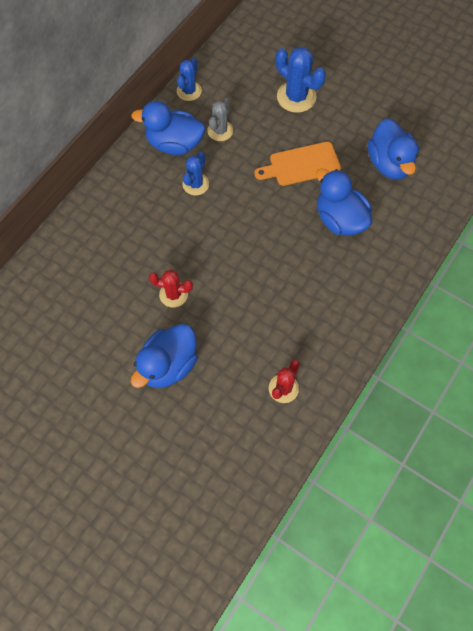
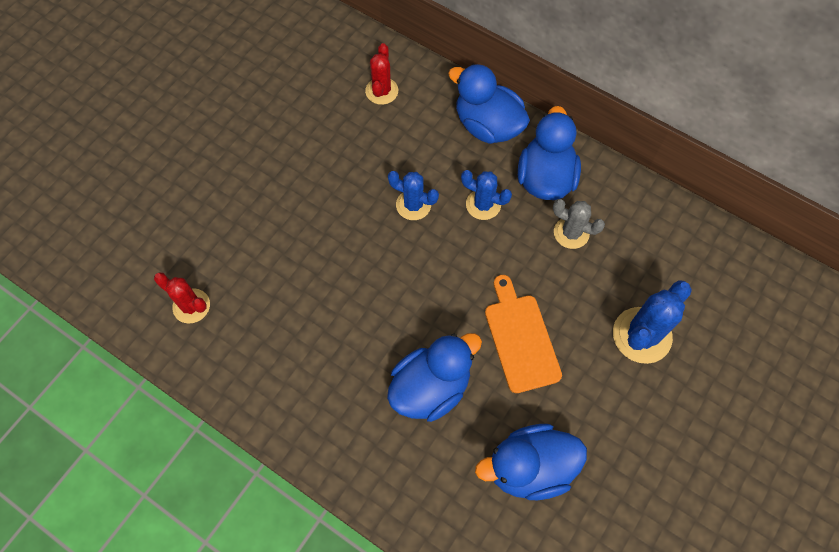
camera: 90 degrees right, 0 degrees up
(168, 365) = (234, 181): blue duck -> blue duck (487, 125)
(173, 294) = (325, 184): red cactus -> red cactus (381, 91)
(189, 91) = (635, 193): blue cactus -> blue cactus (413, 205)

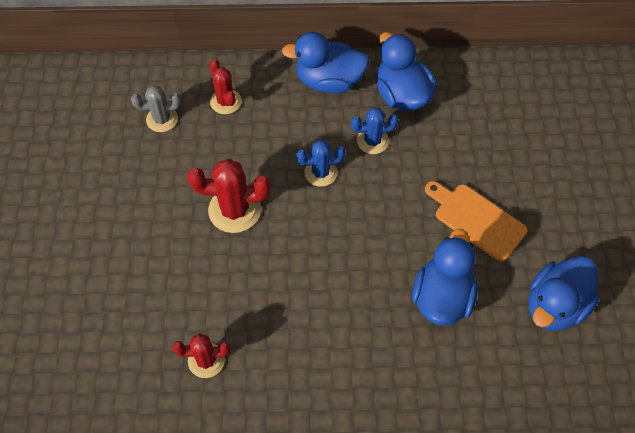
camera: 35 degrees left, 5 degrees down
(314, 192) = (234, 210): none -> red cactus
(571, 233) = (451, 123): grey cactus -> grey cactus (162, 119)
(642, 335) = (555, 164): blue cactus -> none

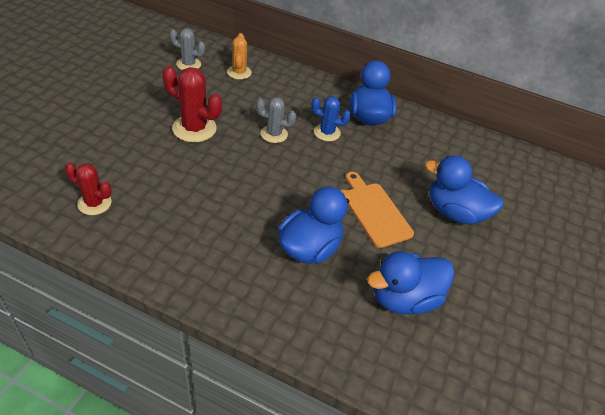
camera: 20 degrees right, 15 degrees down
(225, 101) = (239, 72): red cactus -> orange cactus
(320, 172) = (274, 134): blue cactus -> grey cactus
(329, 81) = (320, 90): blue duck -> blue duck (455, 212)

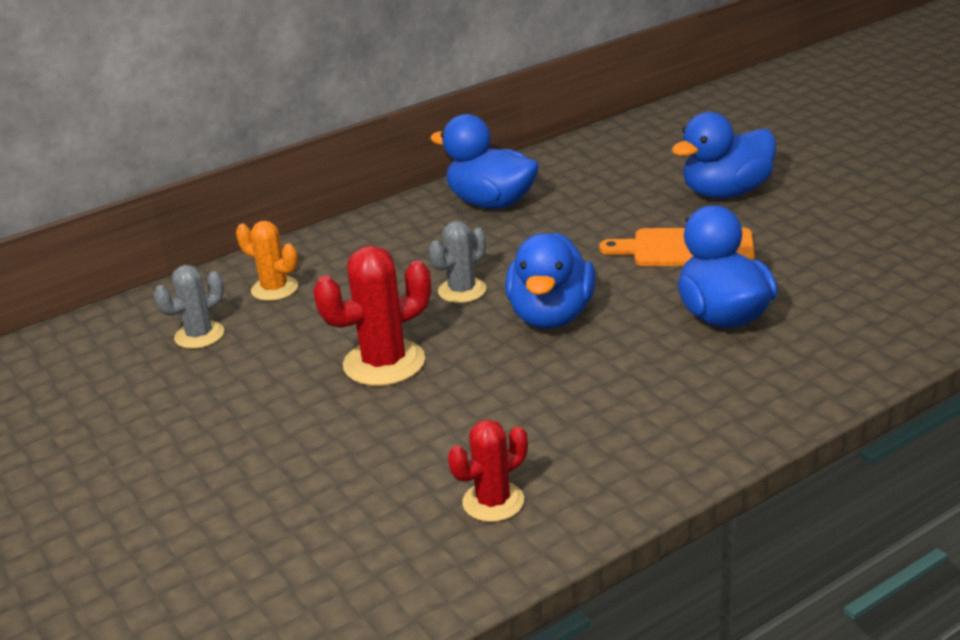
camera: 50 degrees left, 15 degrees down
(327, 132) = (497, 245): blue cactus -> none
(404, 298) = (849, 268): blue duck -> blue duck (551, 316)

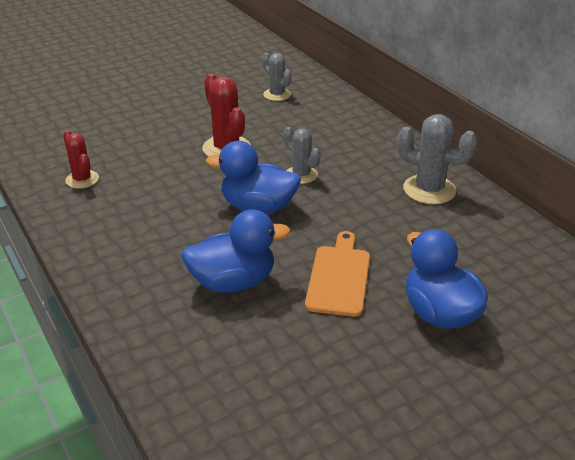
camera: 90 degrees right, 5 degrees up
(274, 289) = (321, 113): orange cactus -> none
(491, 203) = (429, 190): blue duck -> grey cactus

